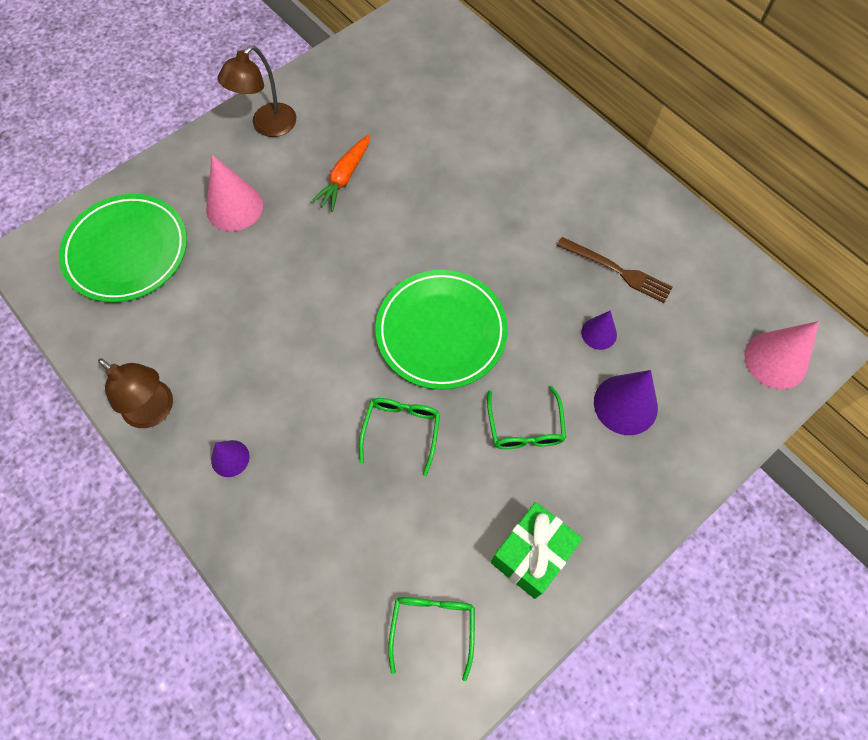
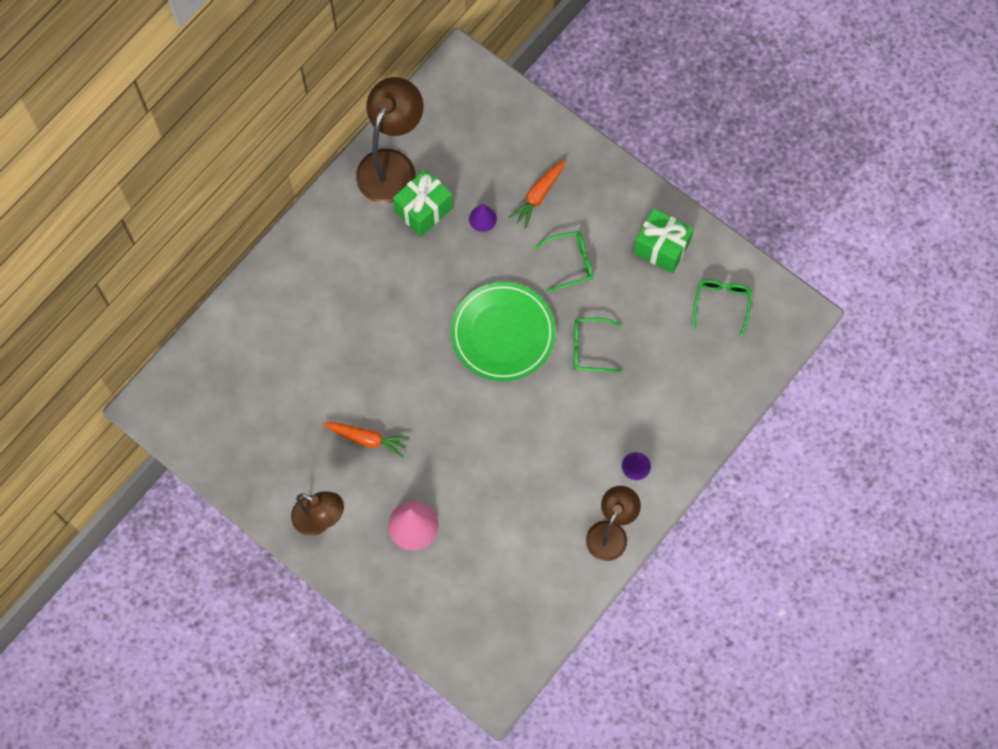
camera: 100 degrees left, 5 degrees up
(127, 251) = (473, 603): green plate -> none
(433, 627) = (721, 303): green glasses -> green glasses turned 105 degrees clockwise
(616, 270) = (423, 210): brown fork -> green gift
(625, 404) = (538, 196): purple cone -> orange carrot
(679, 245) = (391, 165): none -> brown lamp
(776, 360) = (482, 95): pink cone -> none

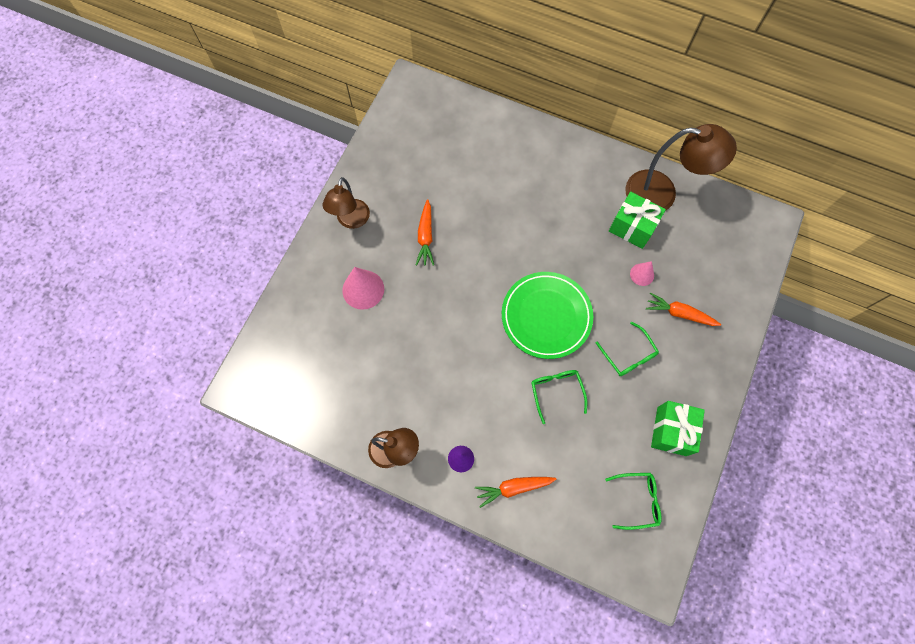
camera: 75 degrees right, 0 degrees up
(482, 218) = (642, 274): purple cone -> pink cone
(679, 421) = (513, 488): none -> orange carrot

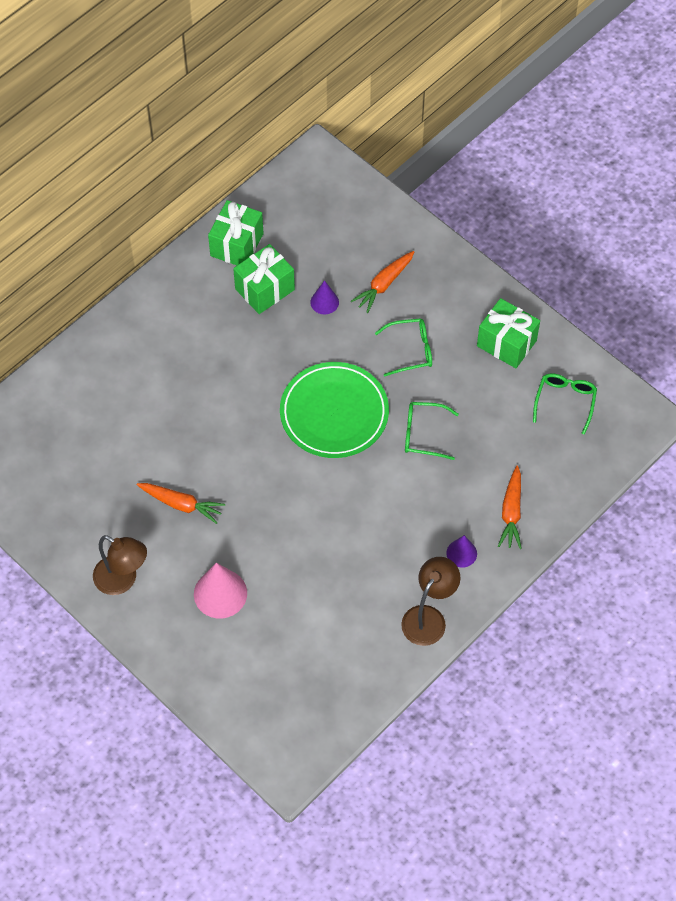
camera: 70 degrees left, 10 degrees down
(642, 274) = (324, 302): pink cone -> purple cone
(661, 194) = (237, 245): brown lamp -> green gift

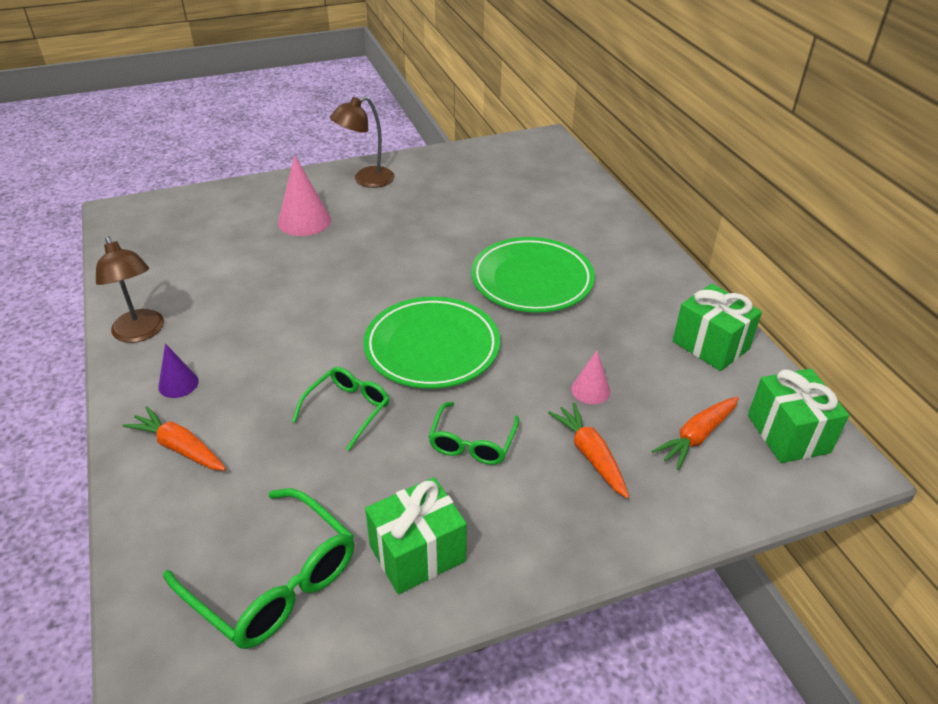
camera: 115 degrees right, 20 degrees down
(181, 504) = (410, 224): orange carrot -> orange carrot (696, 437)
(216, 380) = (532, 280): none -> green plate
(264, 289) = (634, 347): green gift -> green gift (788, 434)
(324, 302) = (590, 390): purple cone -> pink cone
(565, 401) = (275, 582): green glasses -> green glasses, size x1.63

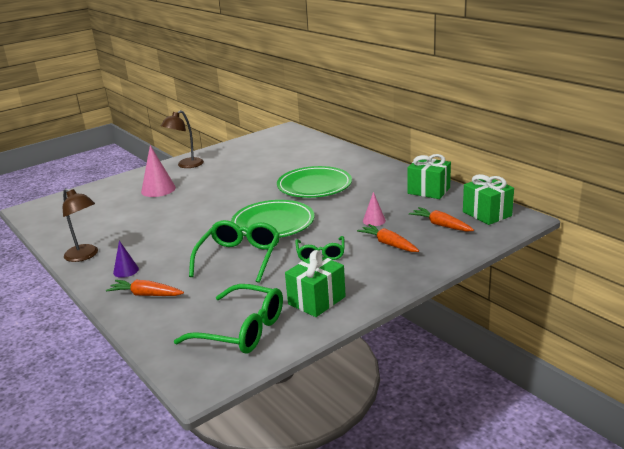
camera: 15 degrees left, 15 degrees down
(348, 409) = (239, 257): green glasses -> green glasses, size x1.63
(696, 437) = (441, 225): orange carrot -> orange carrot turned 105 degrees clockwise

